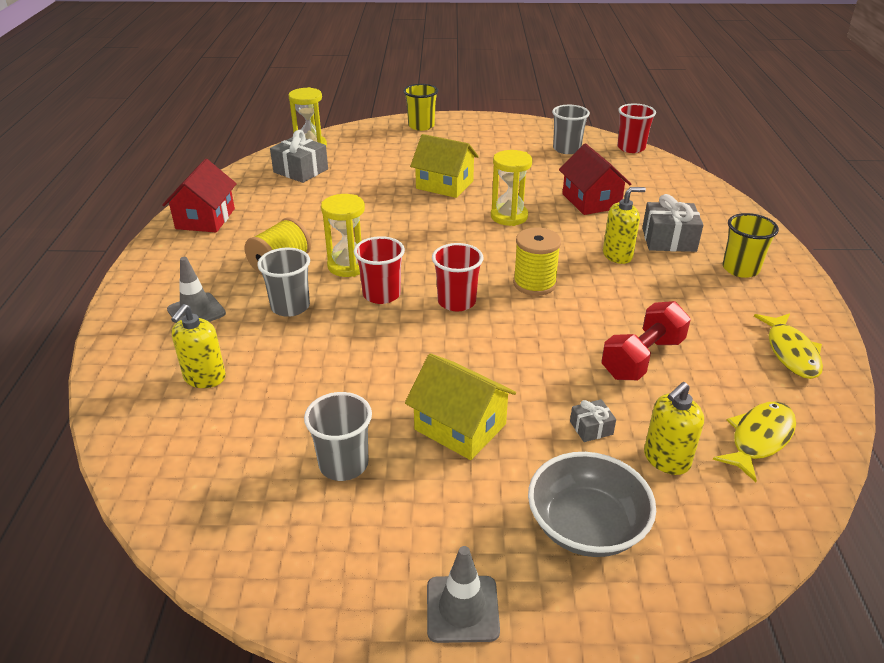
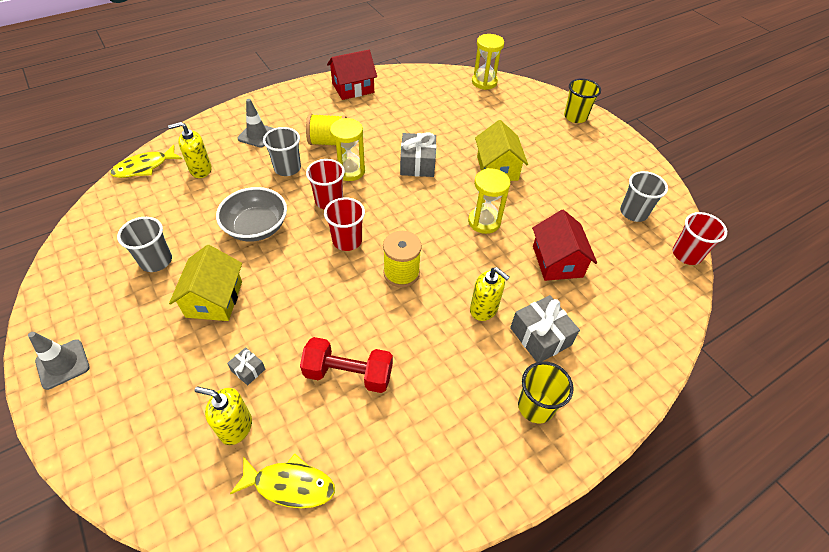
camera: 55 degrees right, 15 degrees up
(300, 171) = (447, 94): grey gift -> grey gift (417, 164)
(586, 526) = (150, 401): grey bowl -> grey bowl (256, 227)
(591, 201) = (557, 261): red house -> red house turned 45 degrees counterclockwise
(791, 352) = (425, 482): yellow fish -> yellow fish (144, 167)

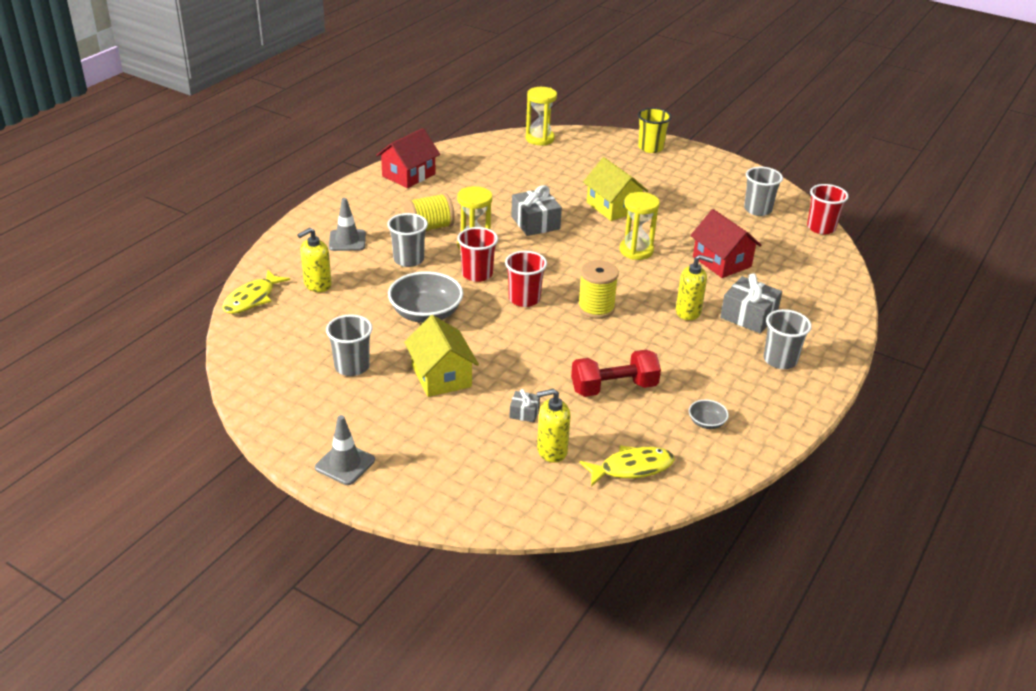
camera: 25 degrees left, 15 degrees down
(404, 458) = (706, 422): none -> grey bowl
(535, 406) = (780, 360): yellow cup -> grey cup

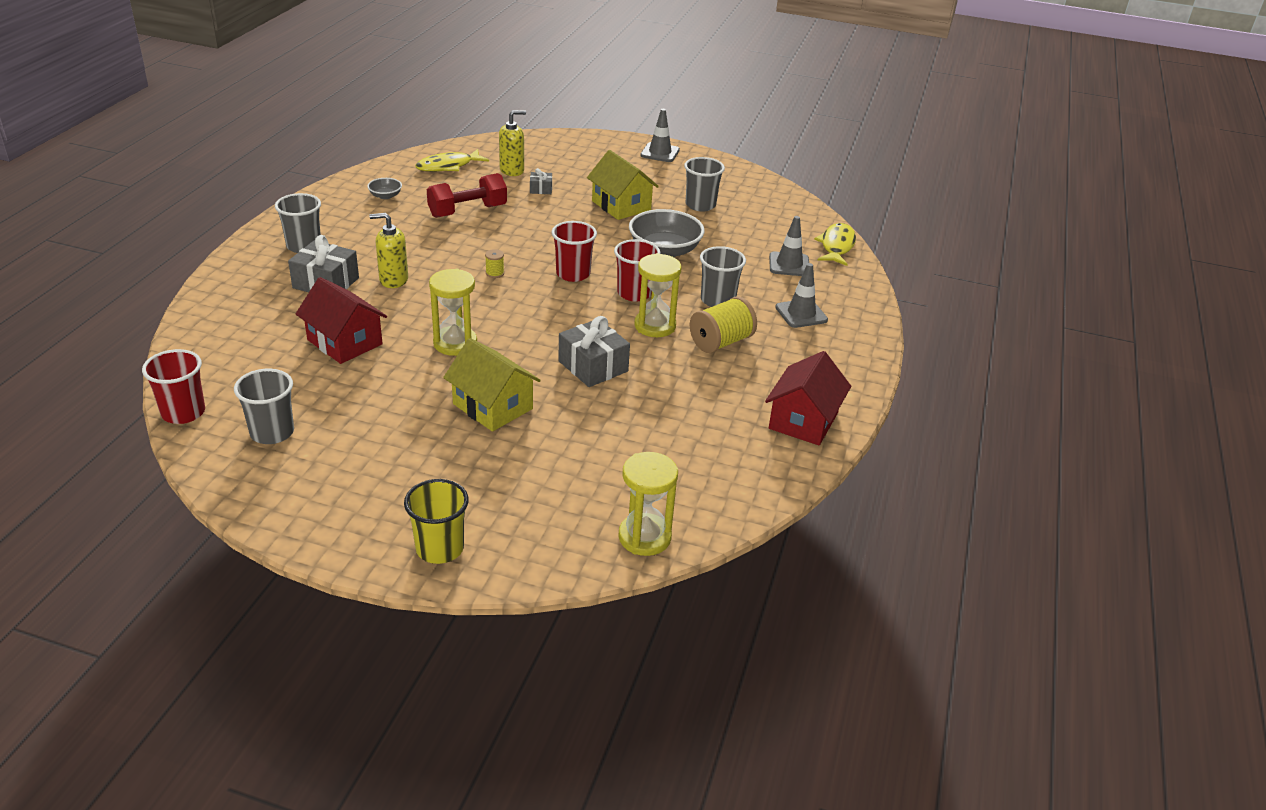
camera: 165 degrees right, 0 degrees up
(317, 285) = (789, 264): yellow soap dispenser -> grey traffic cone
(596, 308) = (495, 273): yellow spool -> yellow spool, size x0.46

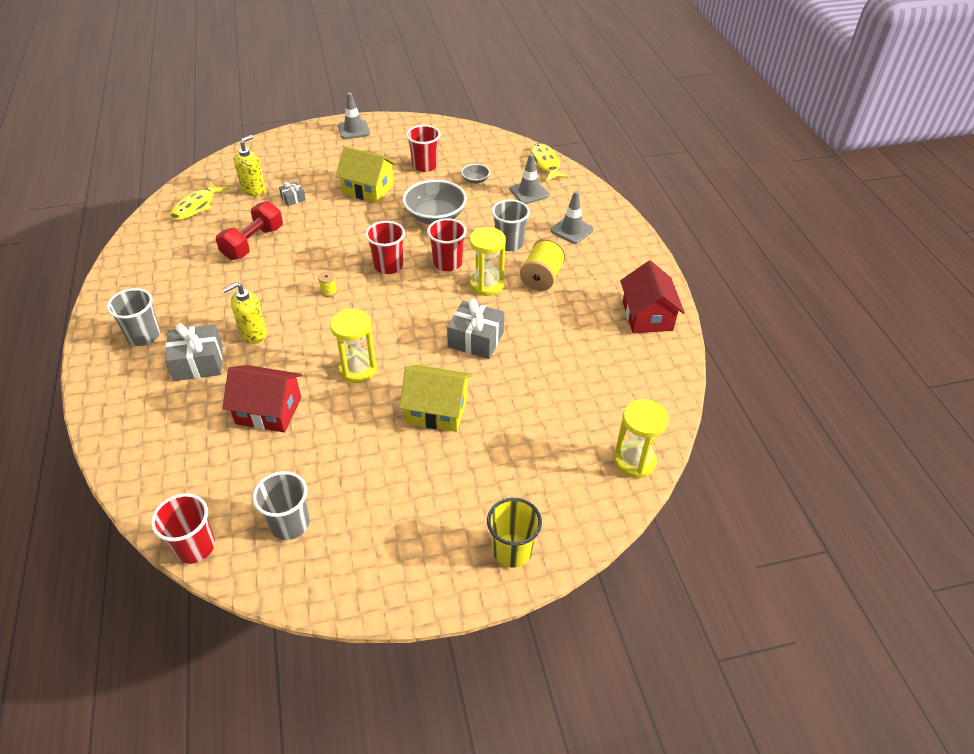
camera: 30 degrees left, 10 degrees up
(385, 196) = (169, 256): grey bowl -> grey bowl (475, 180)
(700, 205) = (425, 166): grey cup -> red cup

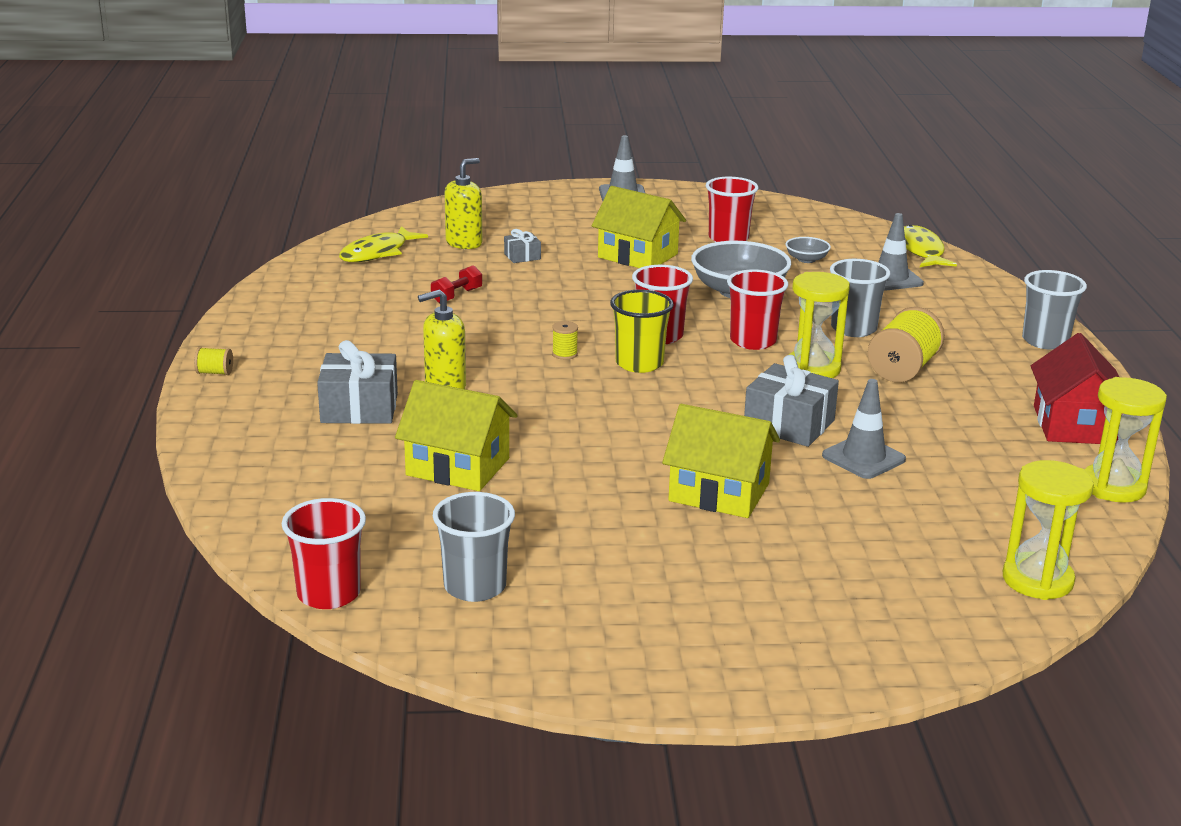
camera: 10 degrees right, 20 degrees down
(96, 341) = (214, 373): none -> yellow spool
(144, 336) = (283, 374): grey cup -> grey cup (1045, 341)
(253, 243) = (456, 296): red dumbbell -> red dumbbell, size x0.52
(268, 410) = (458, 467): red house -> yellow house
(357, 369) = (599, 437): yellow hourglass -> yellow hourglass (1113, 487)
(512, 550) = (824, 654): yellow cup -> yellow cup (639, 363)
(571, 230) = (957, 323): grey traffic cone -> grey traffic cone (863, 458)

